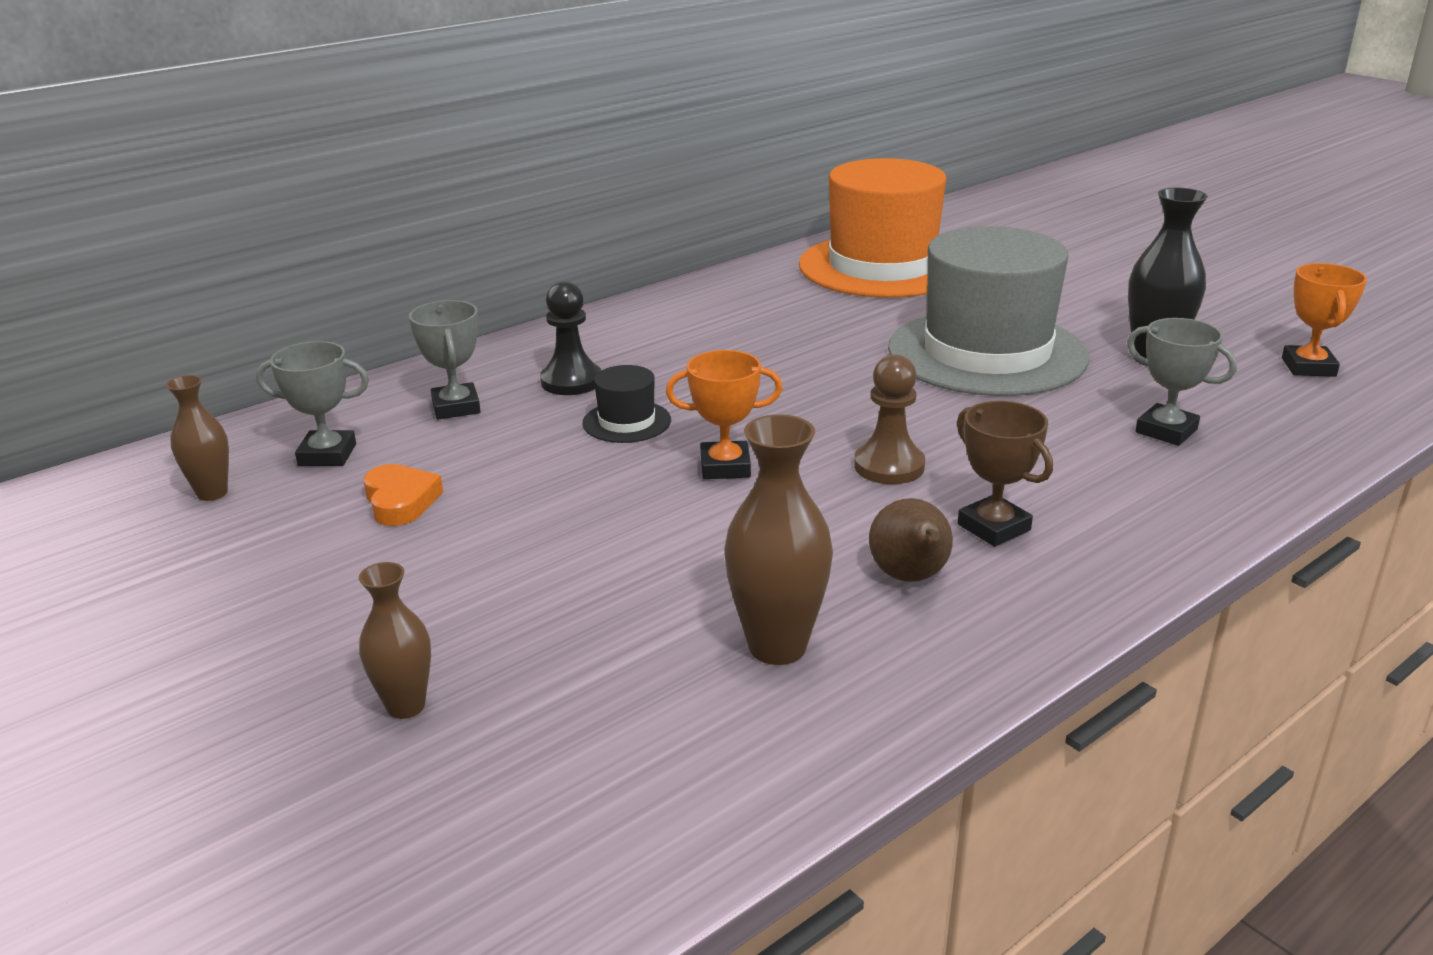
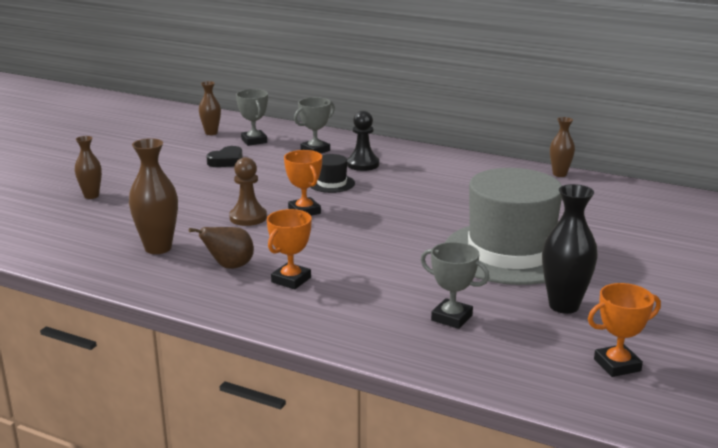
camera: 65 degrees right, 5 degrees down
(400, 501) = (226, 161): orange heart -> black heart
(755, 268) = (559, 174): none -> brown vase
(882, 266) = (613, 205): orange hat -> none
(889, 466) = (336, 246): brown pawn -> brown pawn (248, 217)
(994, 527) = (291, 280): brown trophy -> orange trophy
(1166, 431) = (451, 318): grey trophy -> grey trophy turned 75 degrees counterclockwise

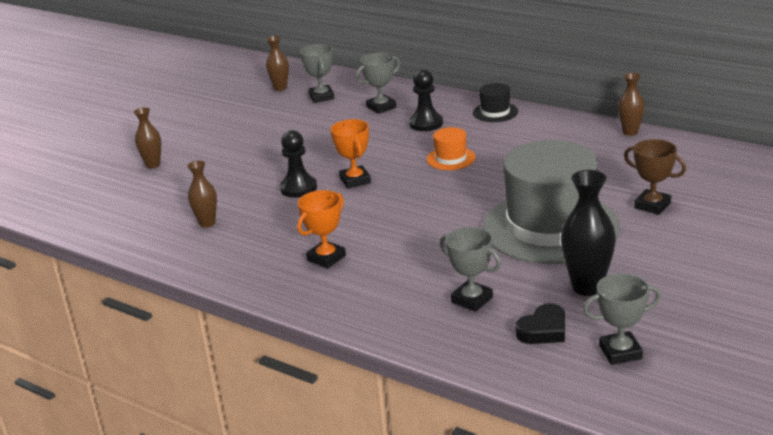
camera: 10 degrees right, 5 degrees up
(158, 248) = (207, 223): brown vase -> brown vase, size x0.62
(226, 161) = (289, 122): black heart -> black heart (543, 330)
(229, 266) = (270, 243): brown pear -> none
(248, 217) = (298, 188): brown pawn -> black pawn
(331, 183) = (389, 147): black hat -> black hat (495, 112)
(395, 194) = (451, 158): none -> orange hat
(602, 235) = (652, 205): none -> brown trophy
(617, 365) = (620, 352): orange trophy -> grey trophy

